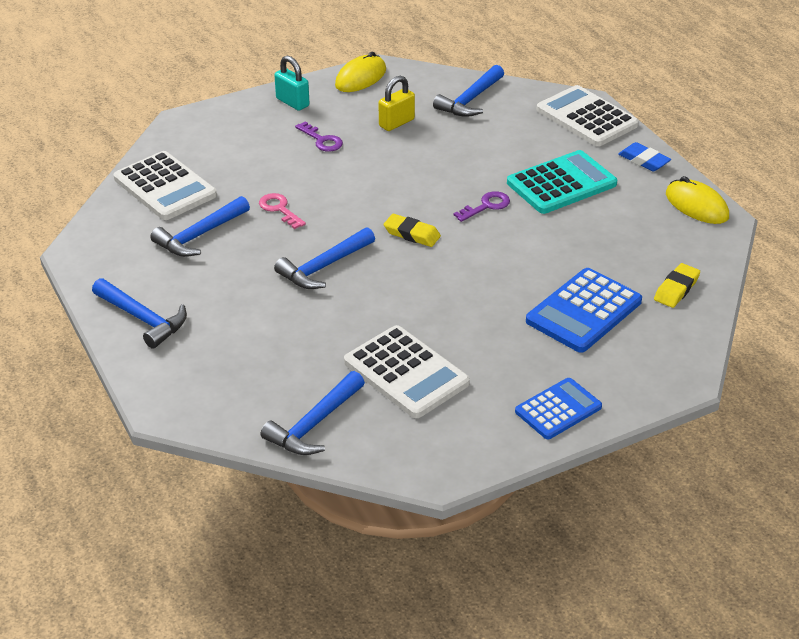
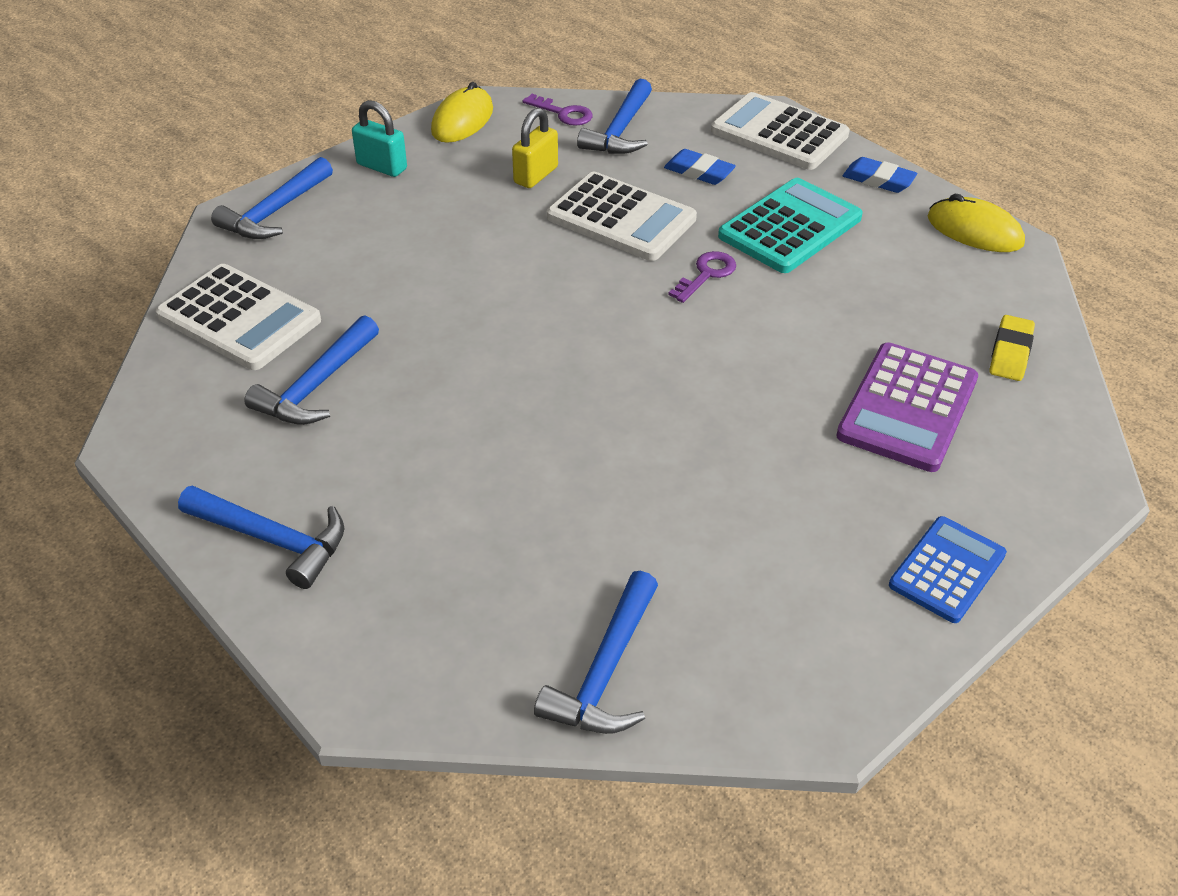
camera: 15 degrees left, 5 degrees up
(279, 209) = (421, 325): pink key -> none
(322, 140) = (443, 214): purple key -> purple key (563, 113)
(324, 267) = (518, 404): blue hammer -> blue hammer (275, 212)
(406, 373) = (706, 554): white calculator -> white calculator (621, 218)
(412, 234) = (623, 332): yellow eraser -> none
(514, 137) = (699, 172): none -> blue eraser
(583, 311) = (907, 408): blue calculator -> purple calculator

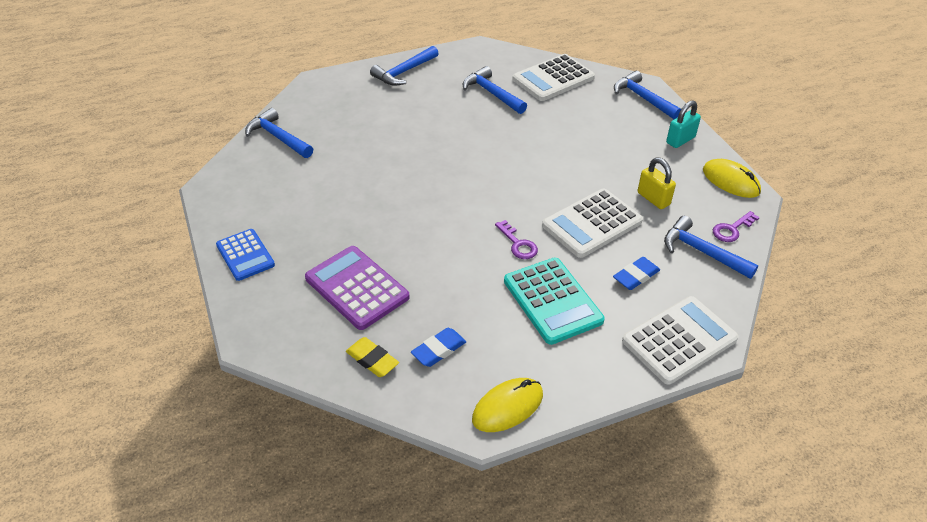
camera: 110 degrees right, 0 degrees up
(878, 180) = (595, 376): blue eraser -> blue eraser (439, 350)

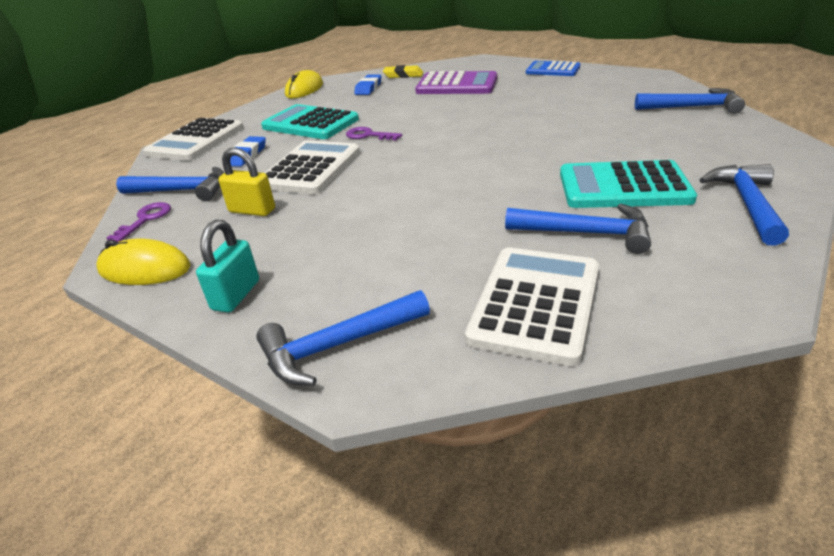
camera: 150 degrees right, 10 degrees down
(434, 106) = (623, 186): none -> turquoise calculator
(643, 98) = (338, 345): blue hammer -> blue hammer turned 135 degrees clockwise

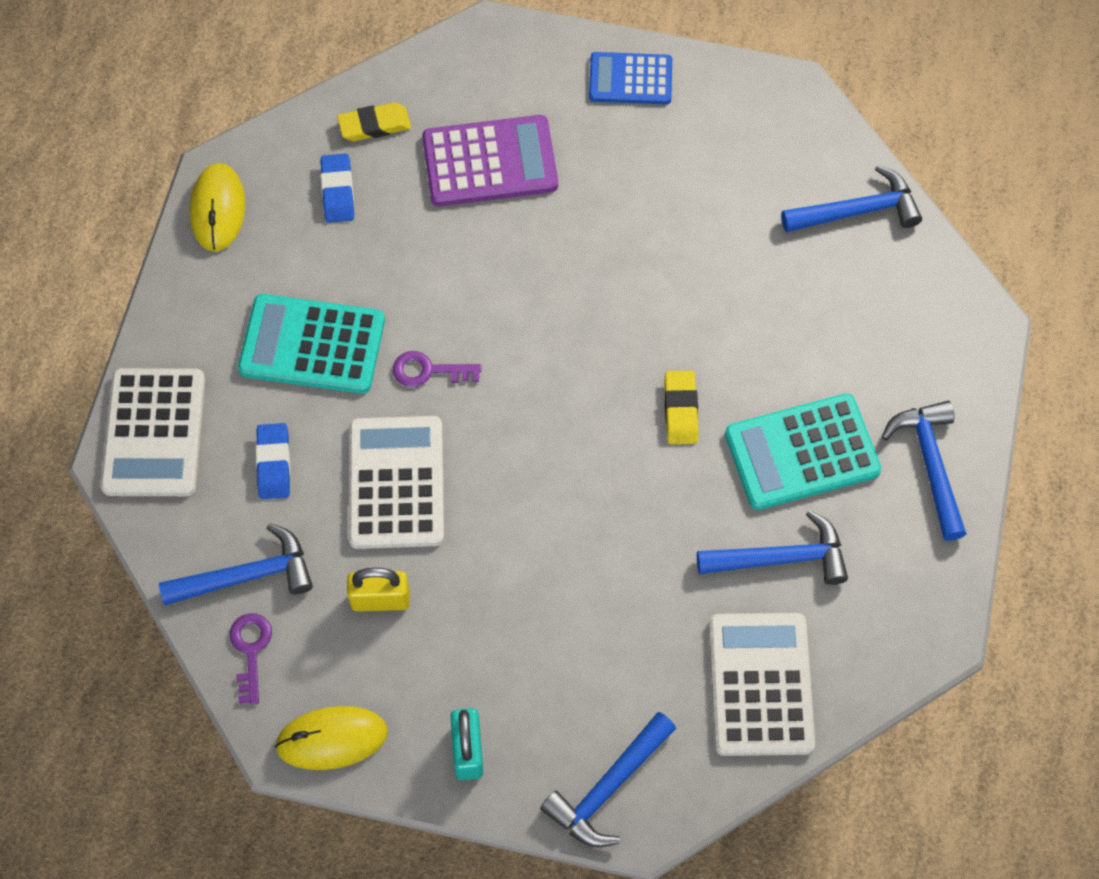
camera: 25 degrees left, 30 degrees up
(529, 161) = (680, 410): none -> yellow eraser

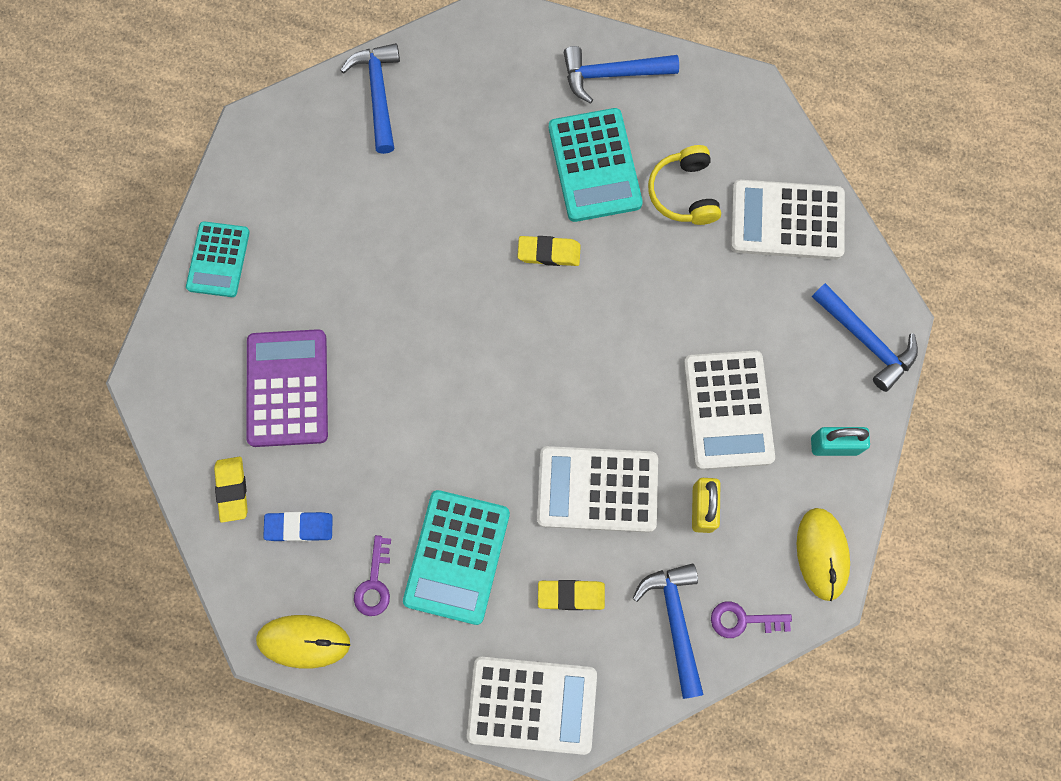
camera: 85 degrees left, 10 degrees up
(274, 463) = (571, 595): blue eraser -> yellow eraser
(429, 371) = (492, 455): purple key -> purple key (374, 583)
(502, 623) = (727, 410): none -> white calculator
(630, 79) = (218, 259): blue calculator -> turquoise calculator
(780, 558) = (684, 193): blue hammer -> yellow headphones

